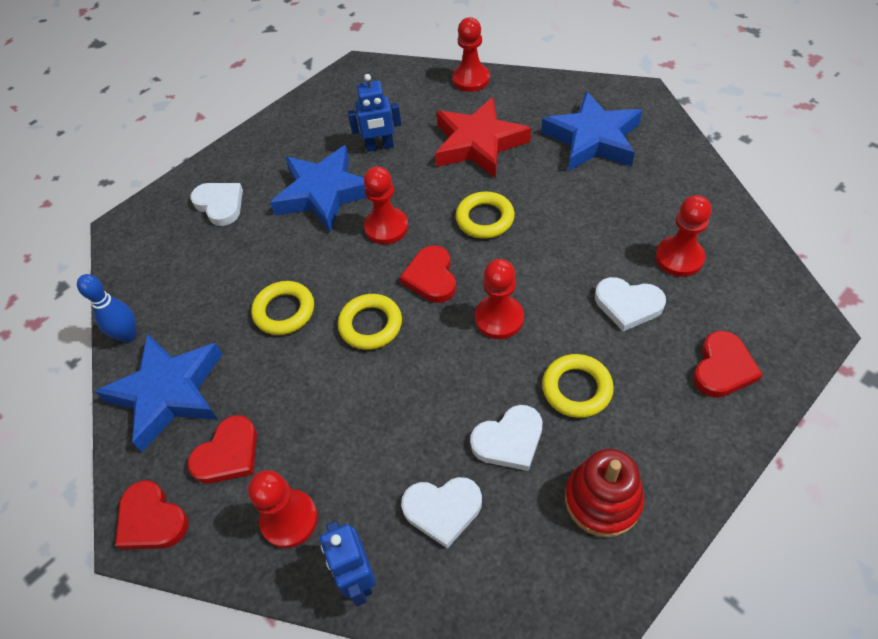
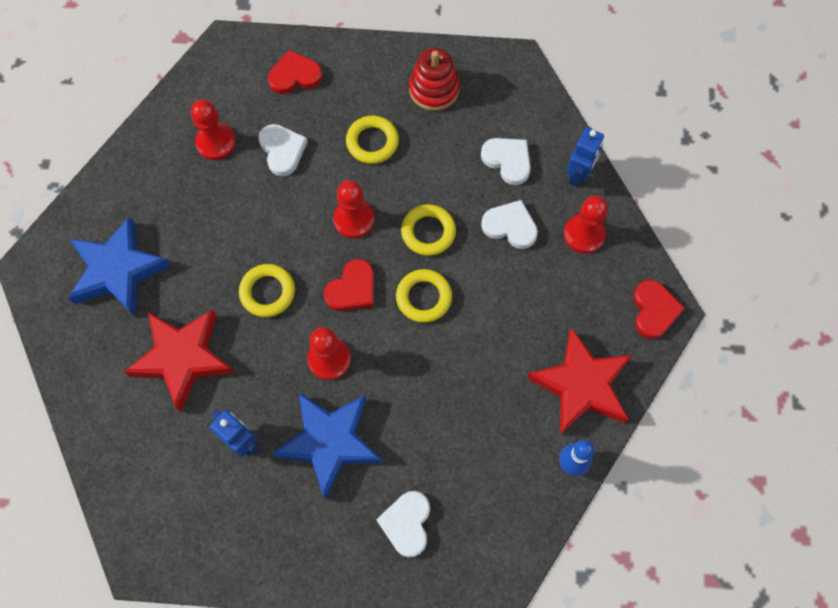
camera: 135 degrees left, 15 degrees up
(168, 393) = (582, 385): blue star -> red star
(228, 454) = (582, 305): red heart -> none
(284, 311) = (460, 367): yellow ring -> yellow ring (428, 232)
(471, 79) = (93, 430): red pawn -> none
(509, 440) = (437, 156): white heart -> white heart (510, 226)

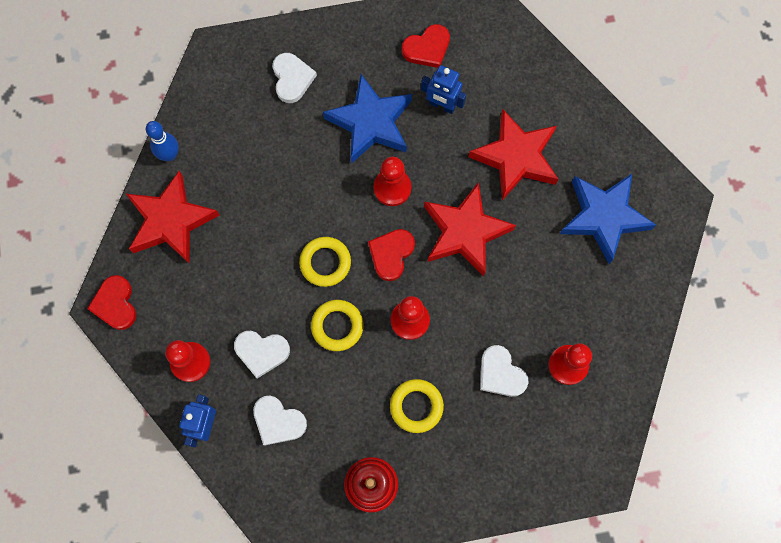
camera: 165 degrees right, 5 degrees up
(267, 292) = (465, 232): yellow ring -> red star
(295, 75) = (518, 462): red heart -> red heart (427, 48)

